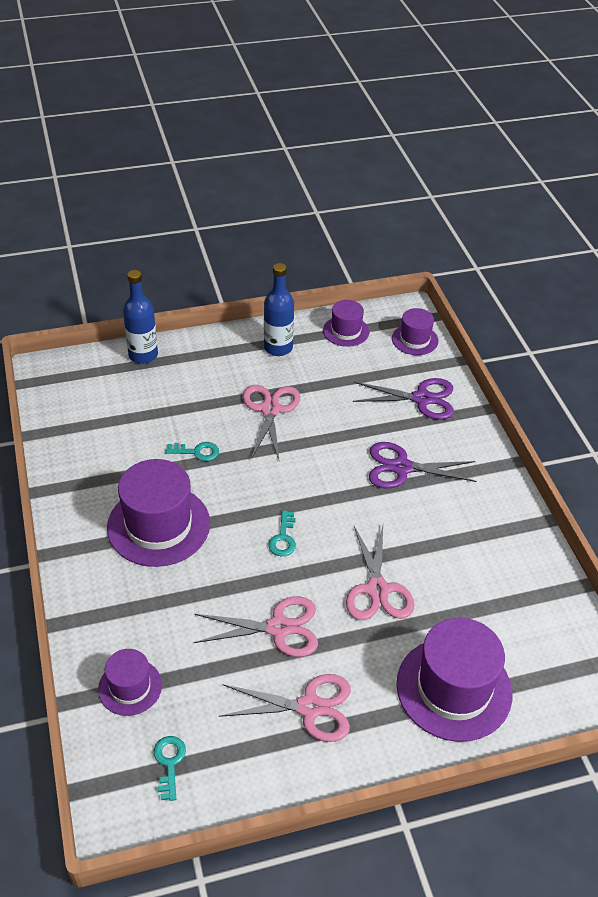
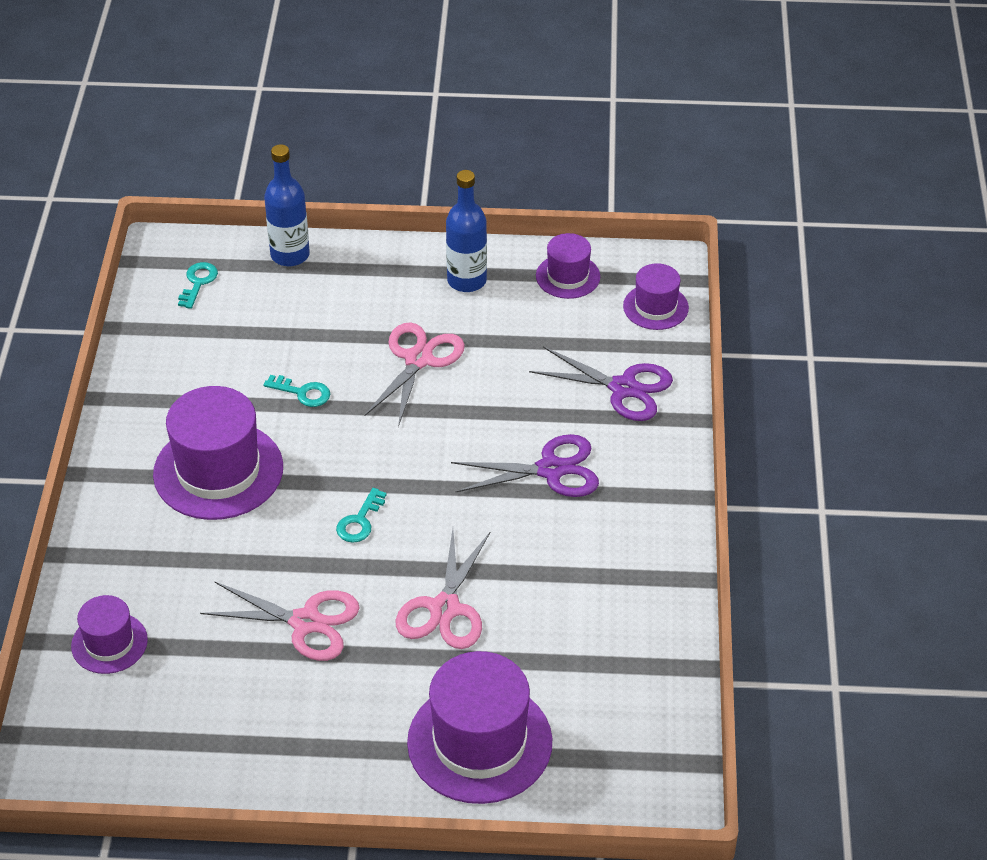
camera: 20 degrees right, 0 degrees up
(169, 763) = (118, 733): turquoise key -> turquoise key (198, 282)
(309, 707) = (300, 718): pink scissors -> none
(401, 467) = (551, 470): purple scissors -> purple scissors turned 150 degrees clockwise

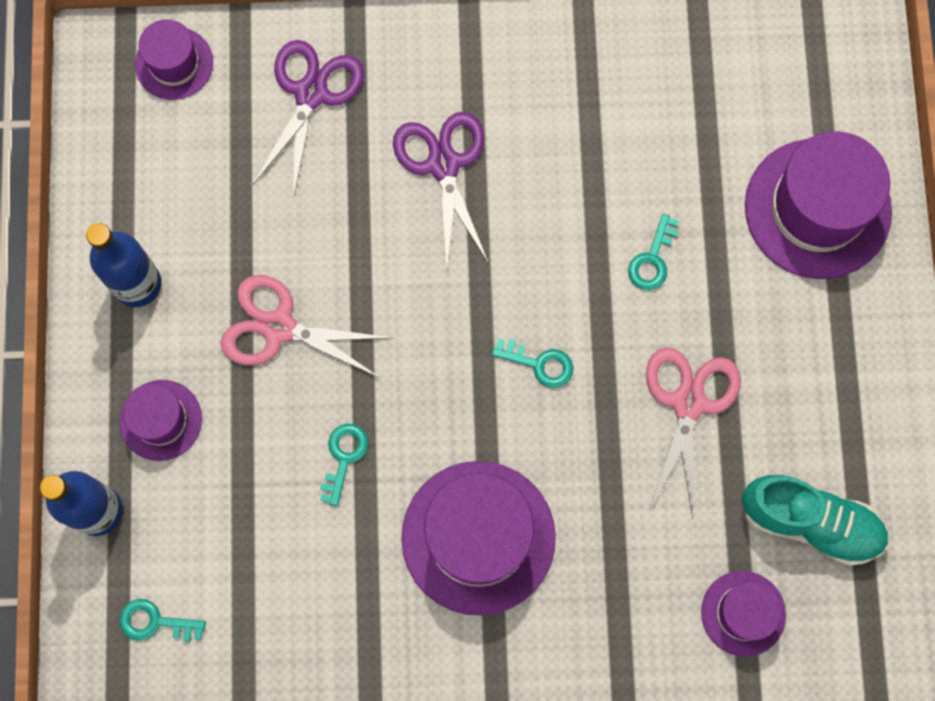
camera: 95 degrees left, 30 degrees up
(177, 701) = (810, 522): none -> turquoise shoe
(444, 608) = (652, 259): pink scissors -> turquoise key
(568, 276) = (125, 165): purple hat -> purple hat (161, 420)

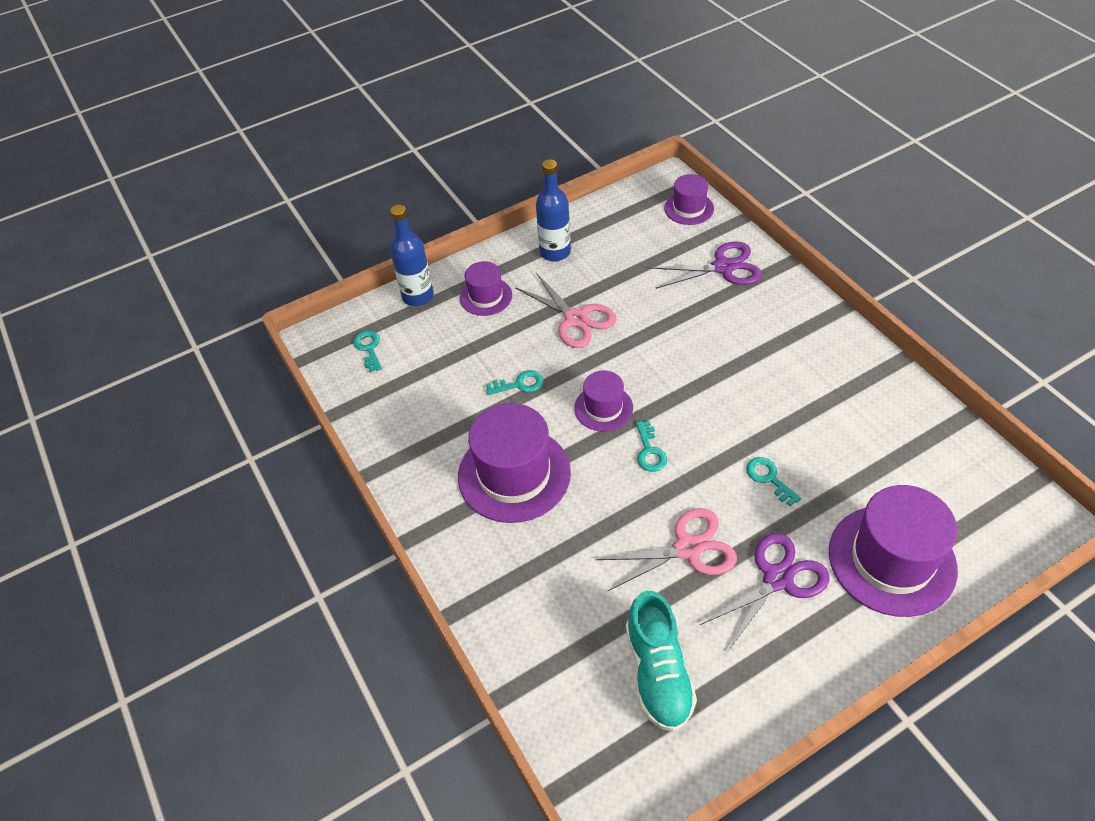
camera: 65 degrees right, 25 degrees down
(279, 327) = (576, 319): pink scissors -> pink scissors turned 150 degrees clockwise
(444, 164) = (735, 343): purple scissors -> purple scissors (777, 579)
(652, 259) = (769, 478): turquoise key -> turquoise key turned 60 degrees clockwise
(743, 613) = (561, 660): purple hat -> purple hat (603, 408)

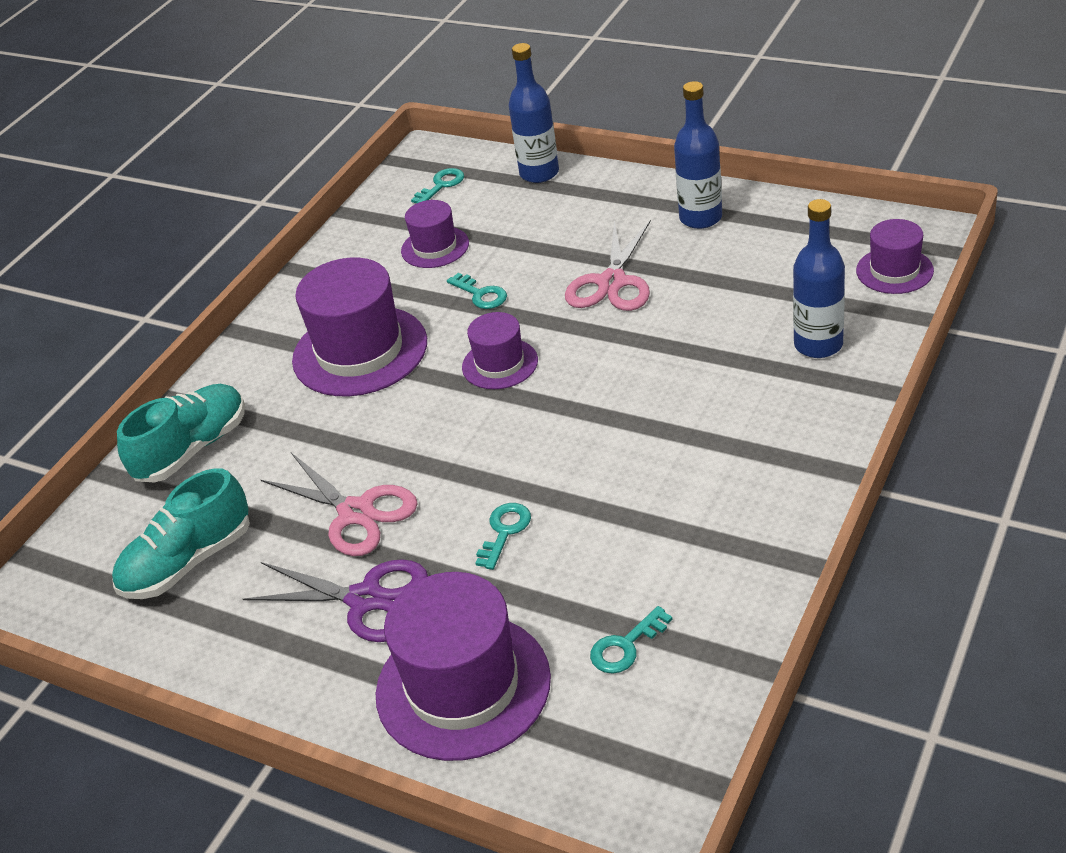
camera: 60 degrees right, 10 degrees down
(486, 296) = (583, 211): purple hat -> purple hat (435, 247)
(529, 621) = (193, 449): none -> turquoise shoe
(649, 451) = (467, 424): turquoise key -> turquoise key (625, 646)
(723, 267) = (818, 345): purple scissors -> blue bottle

